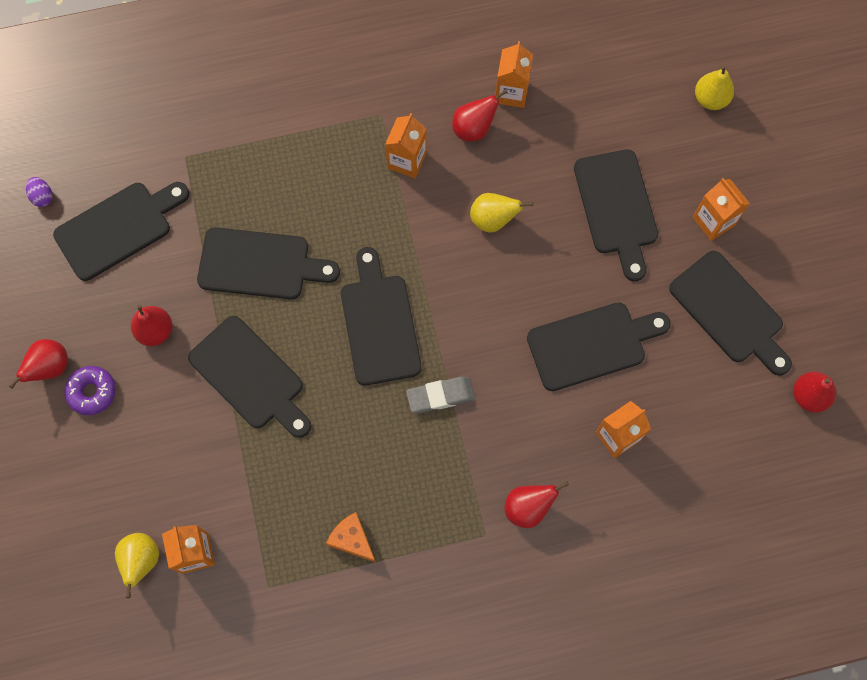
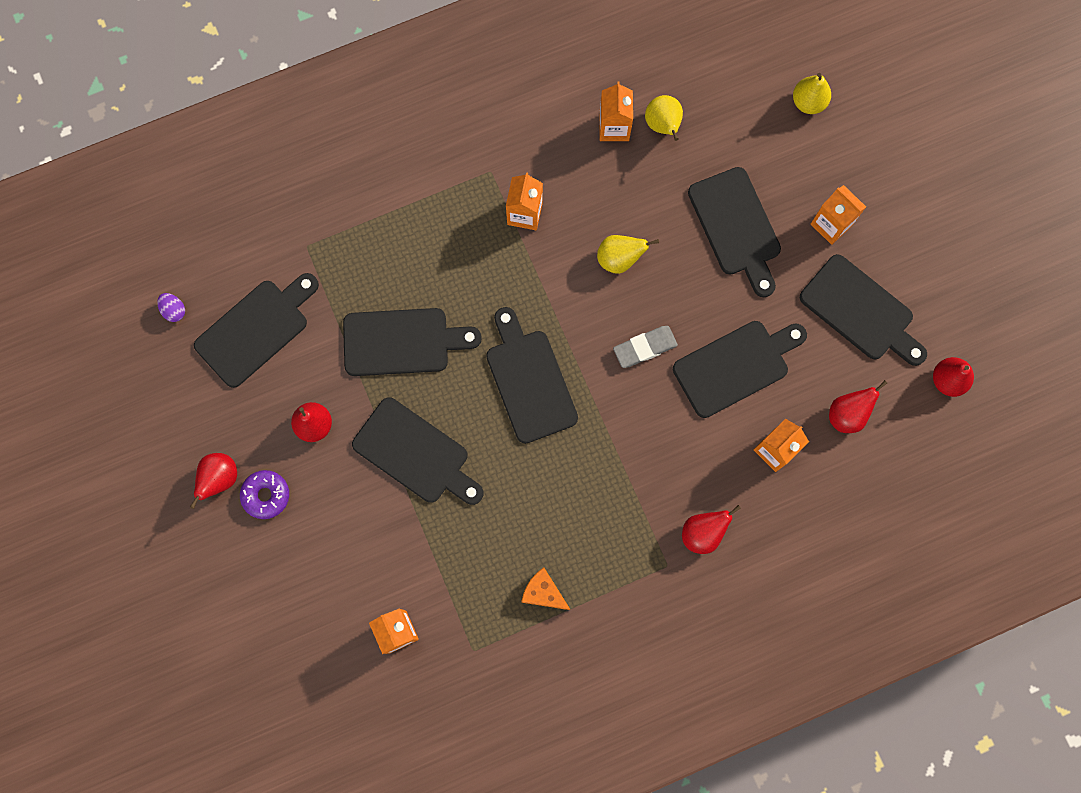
camera: 10 degrees left, 5 degrees up
(141, 561) = (348, 648): yellow pear -> yellow pear (663, 125)
(440, 396) = (601, 441): grey eraser -> grey eraser (645, 347)
(474, 129) = (584, 170): red pear -> red pear (847, 414)

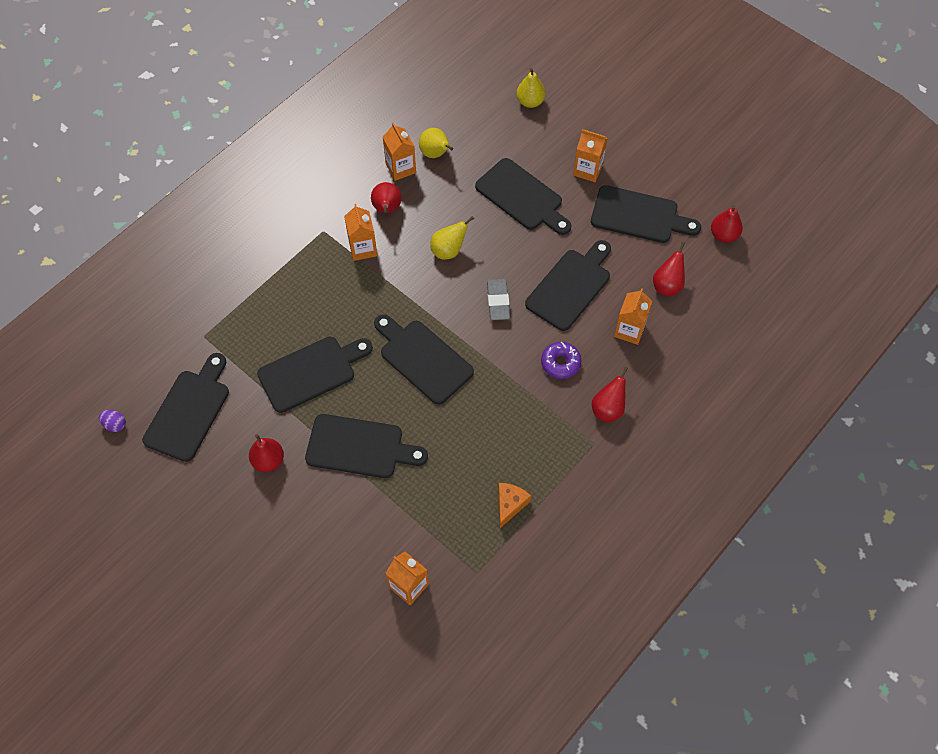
camera: 25 degrees left, 15 degrees down
(220, 479) = (208, 534): red pear -> red pear (387, 209)
(266, 495) = (252, 530): purple donut -> purple donut (560, 363)
(543, 592) = (510, 504): orange cheese -> orange cheese turned 105 degrees clockwise
(645, 347) = (498, 301): grey eraser -> grey eraser turned 45 degrees counterclockwise

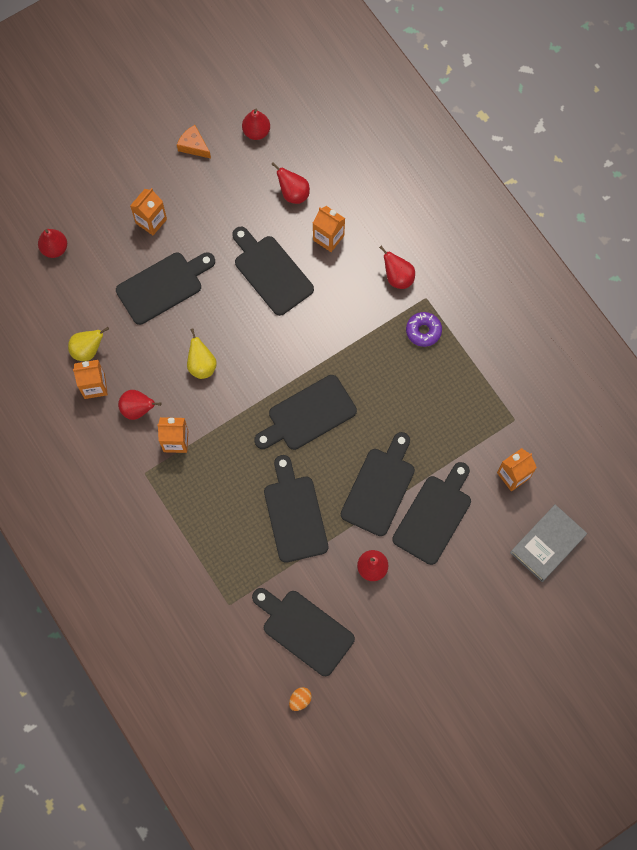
camera: 75 degrees left, 10 degrees up
(115, 424) = (300, 700): purple egg -> orange egg
(335, 643) = (547, 544): none -> grey book
(498, 301) = (268, 337): grey eraser -> none
(510, 504) = (463, 378): orange cheese -> orange cheese (194, 146)
(530, 102) = (54, 248): yellow pear -> red pear
(560, 363) = (344, 302): purple donut -> purple donut (423, 331)
(639, 216) = (215, 193): black cutting board -> black cutting board (434, 516)

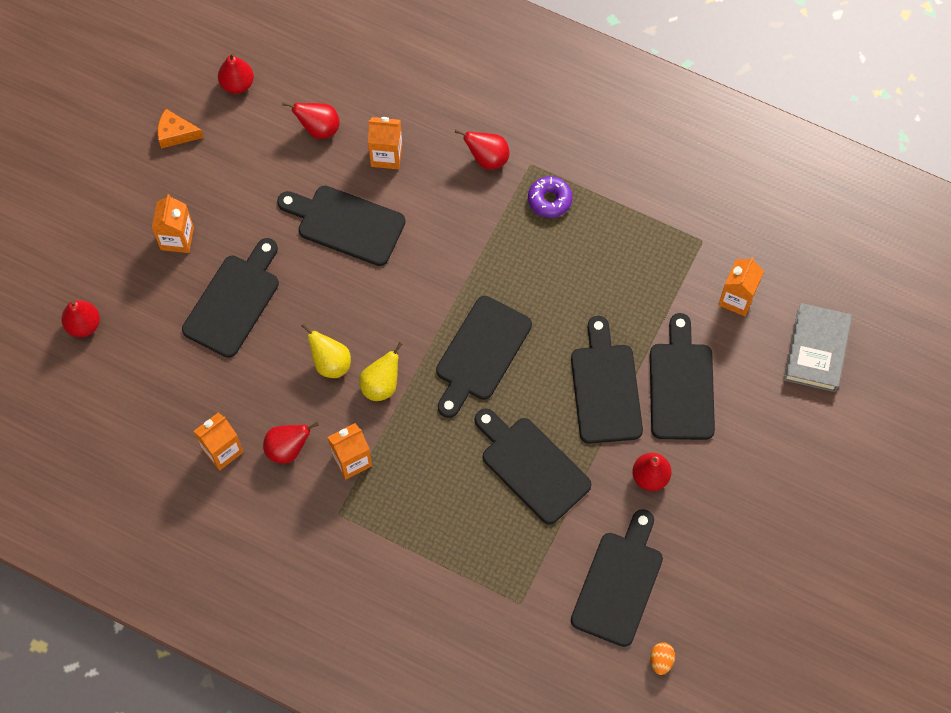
camera: 30 degrees left, 5 degrees down
(88, 350) = (191, 415): yellow pear -> yellow pear (381, 385)
(304, 630) = (619, 583): black cutting board -> black cutting board turned 105 degrees clockwise

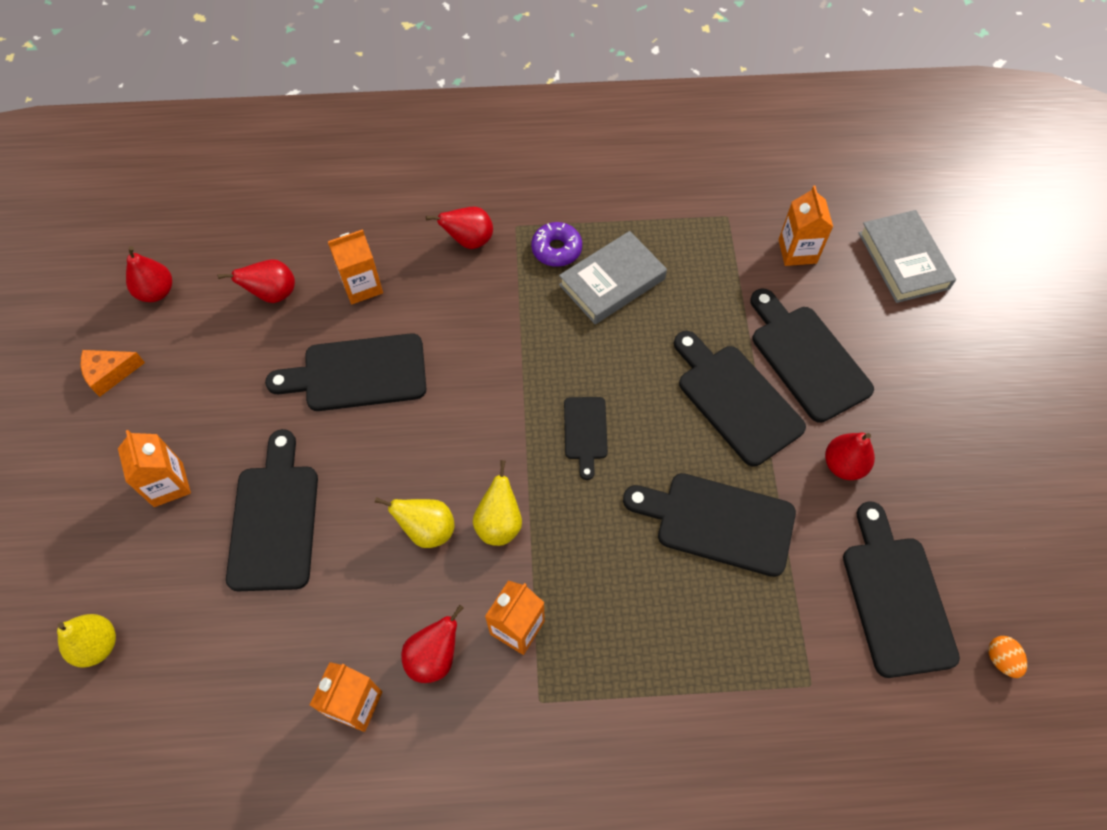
camera: 30 degrees left, 5 degrees down
(84, 325) = (97, 645): red pear -> yellow pear
(480, 353) = (585, 432): black cutting board -> black cutting board, size x0.55
(574, 248) = (612, 282): none -> grey book

